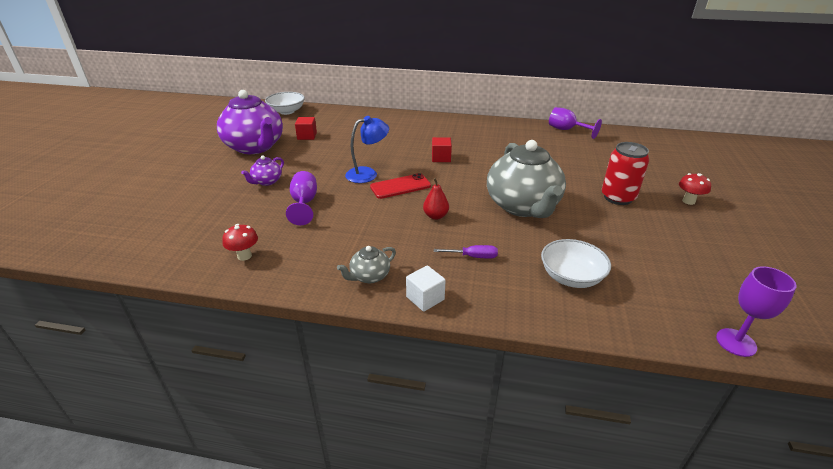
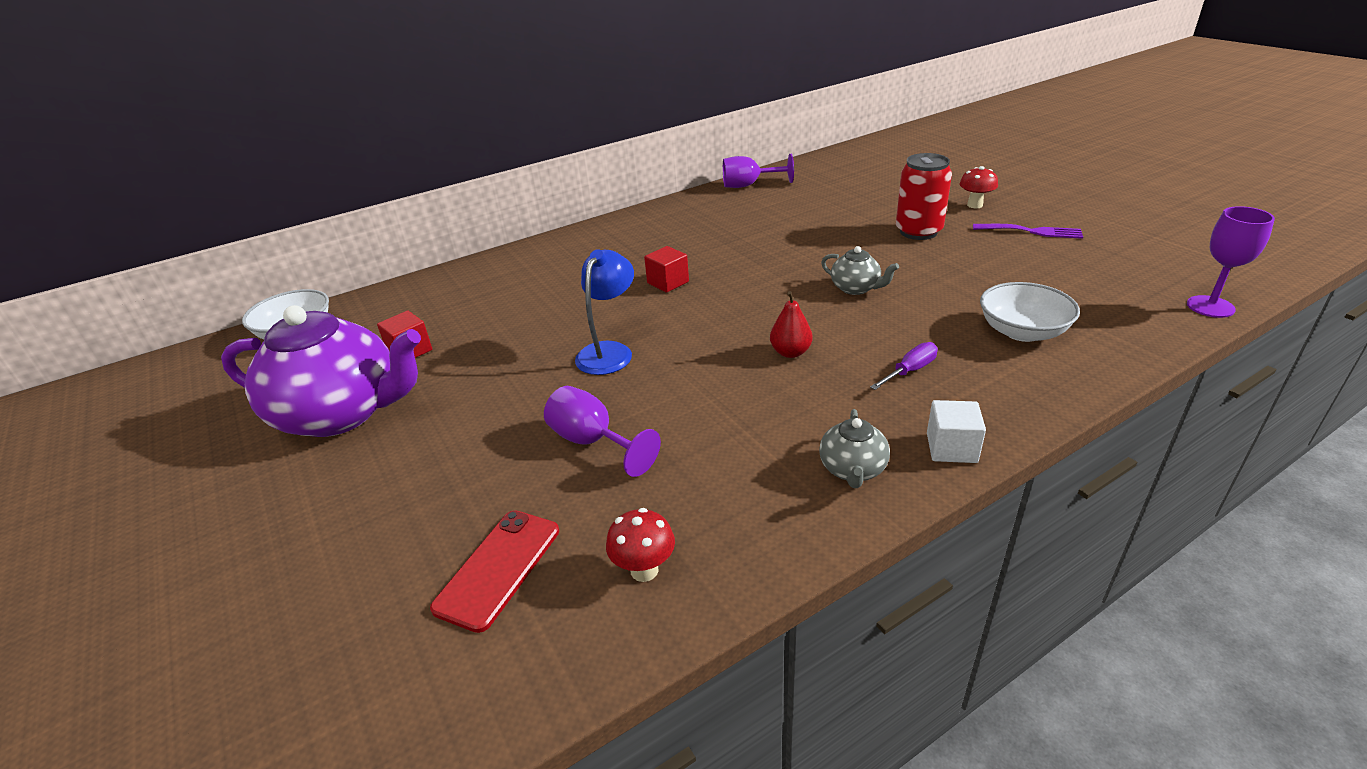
camera: 40 degrees left, 0 degrees up
(267, 181) = (469, 449): purple teapot -> none
(400, 186) = (683, 343): red phone -> red phone (498, 568)
(523, 206) = (856, 288): grey teapot -> grey teapot, size x0.44
(697, 234) = (1032, 231): none -> purple fork

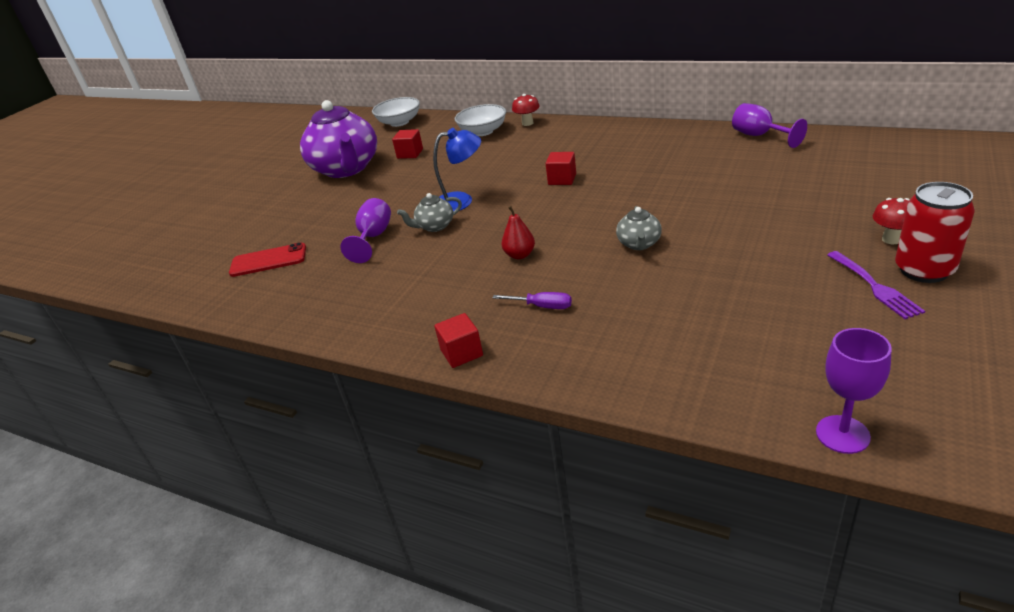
camera: 60 degrees right, 0 degrees up
(644, 570) = (288, 296): red mushroom -> red mushroom (527, 123)
(852, 470) = (410, 324): grey teapot -> grey teapot (434, 226)
(918, 232) = (782, 233): red can -> red can (924, 270)
(951, 448) = (461, 353): white cube -> red cube
(1022, 331) = (656, 337): white bowl -> white bowl (483, 131)

